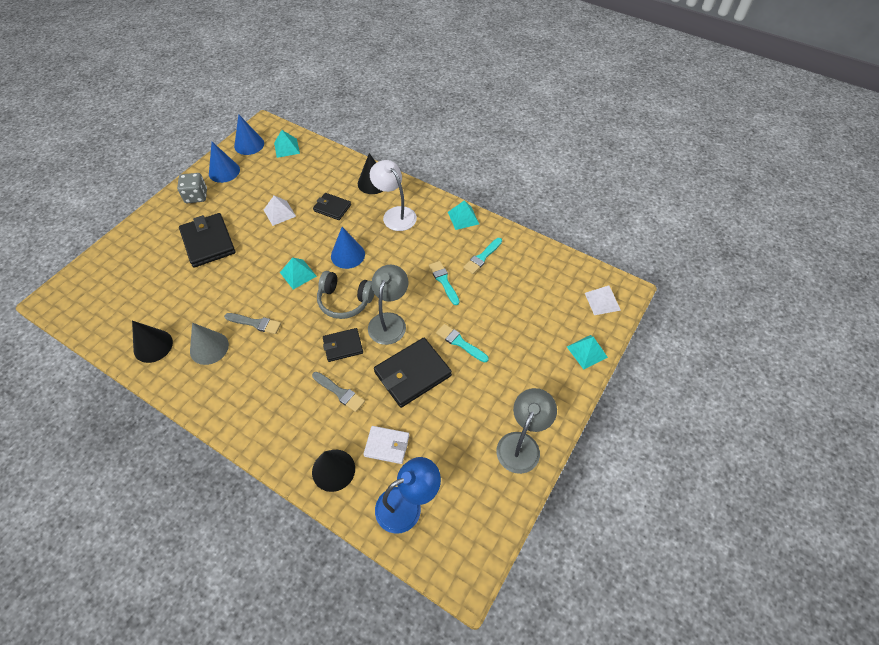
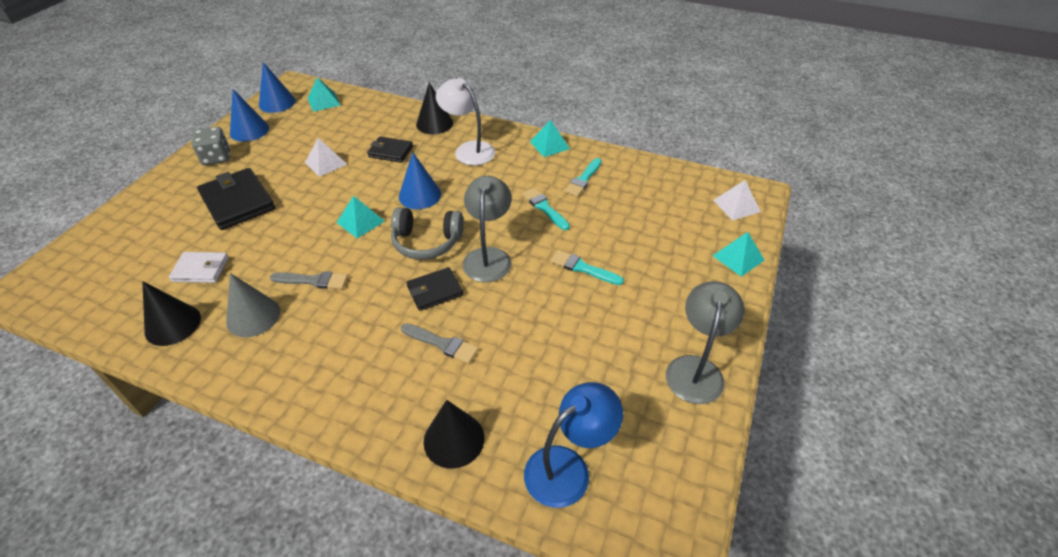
camera: 10 degrees left, 10 degrees down
(387, 445) = (520, 398): white wallet -> white wallet (201, 269)
(412, 374) = (533, 309): black wallet -> none

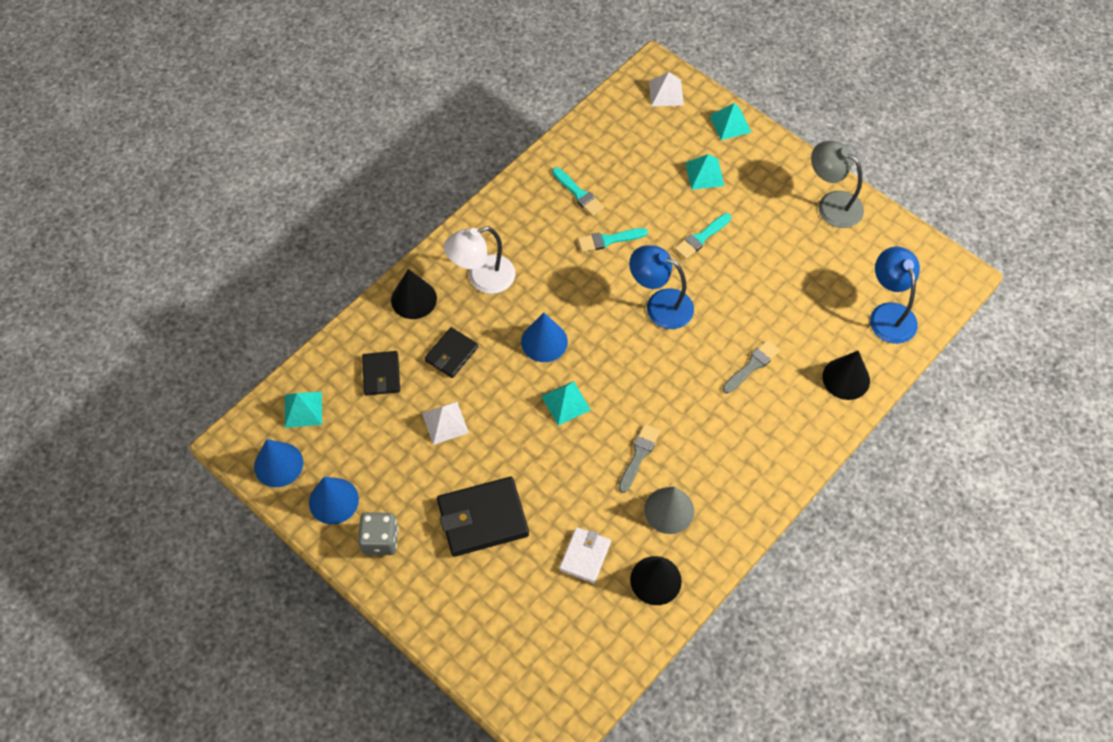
camera: 70 degrees left, 15 degrees up
(427, 242) = (620, 350): grey headphones -> none
(435, 291) = (688, 358): black wallet -> black wallet (381, 375)
(488, 257) = (660, 305): grey lamp -> blue lamp
(549, 145) = (507, 202): turquoise pyramid -> turquoise pyramid (704, 174)

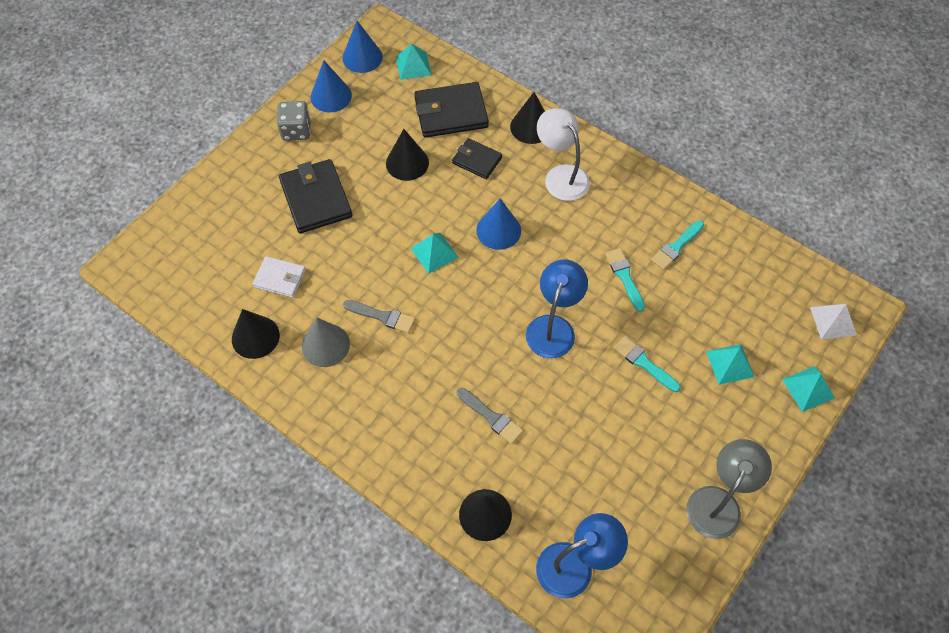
camera: 85 degrees right, 0 degrees up
(381, 375) = (451, 113): black wallet -> black wallet, size x1.69
(445, 423) = (407, 163): white pyramid -> black cone

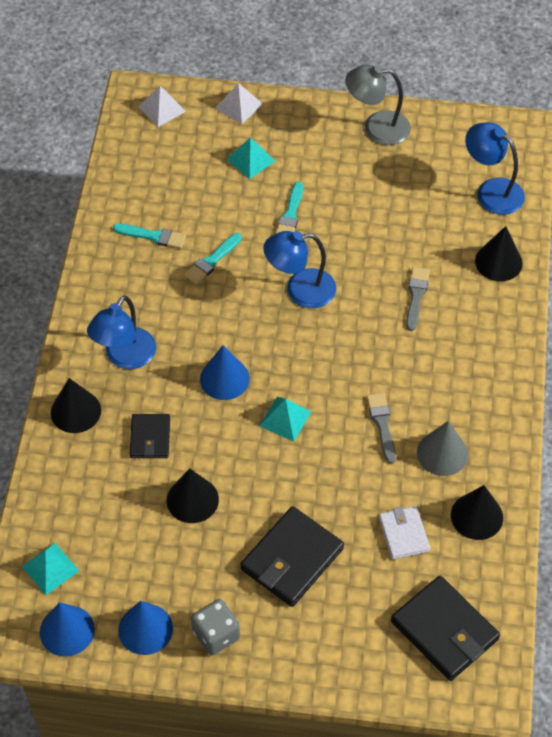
camera: 120 degrees left, 5 degrees down
(451, 113) = (99, 494): black wallet -> black wallet (444, 630)
(561, 176) = (125, 357): white lamp -> blue lamp
(808, 388) = (239, 106): turquoise pyramid -> white pyramid

